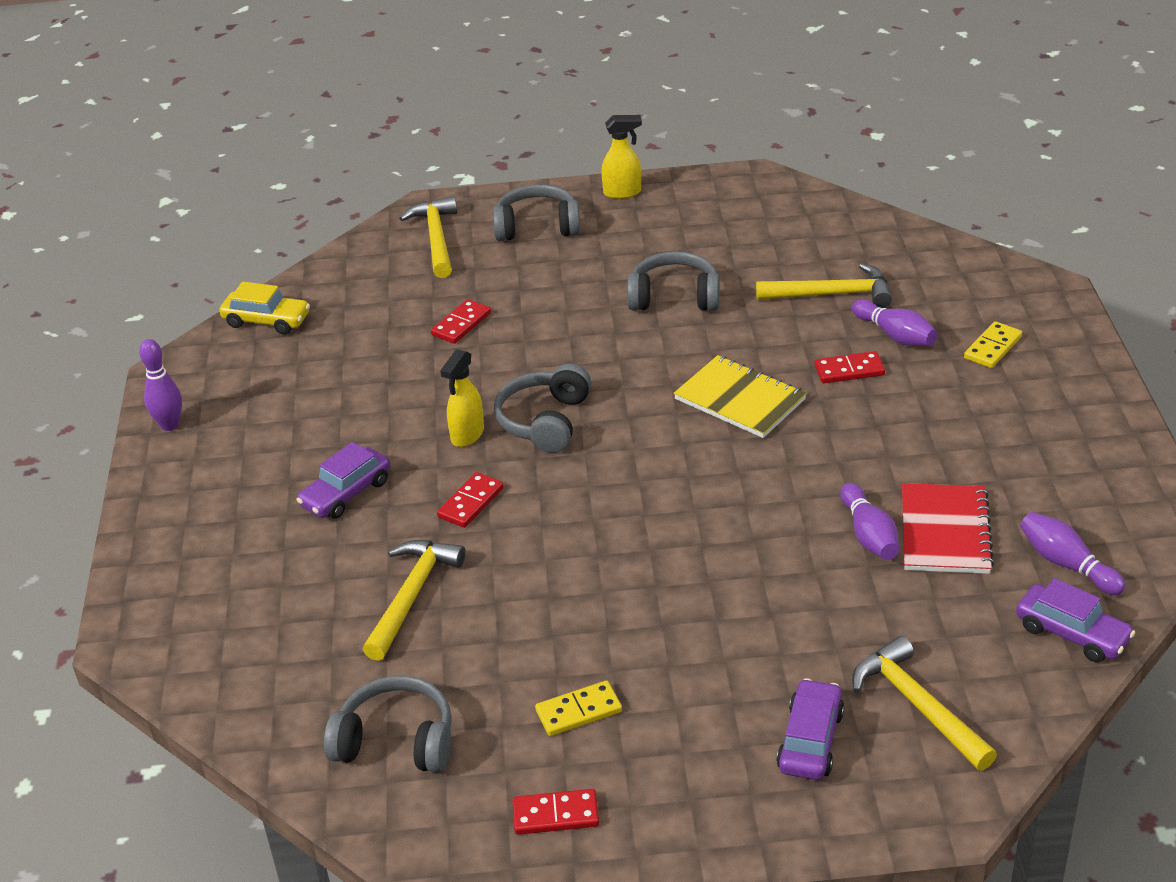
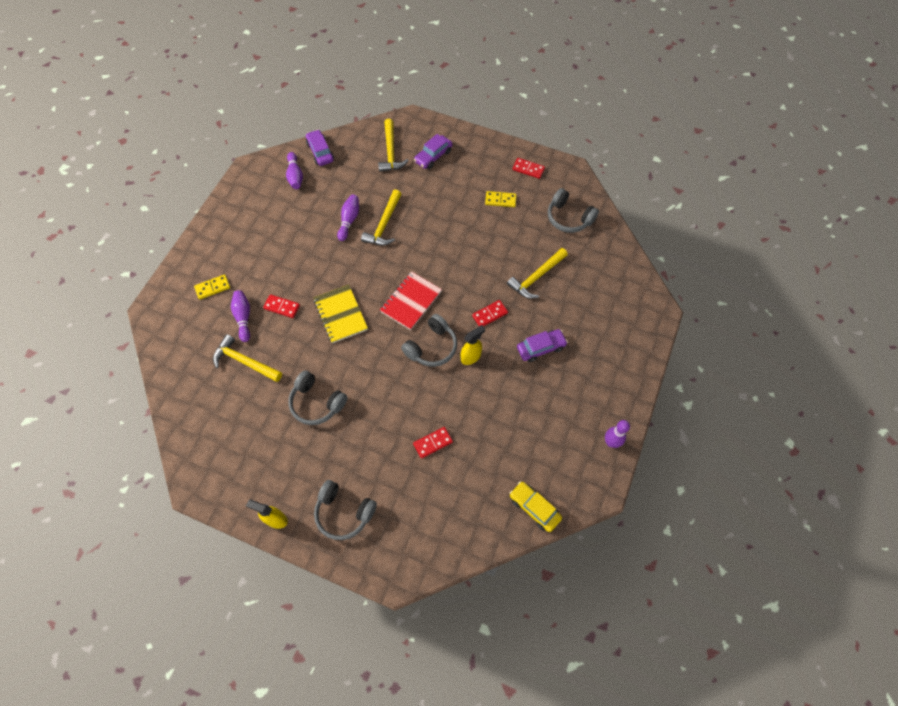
camera: 155 degrees left, 25 degrees up
(436, 238) = (406, 536): yellow hammer -> yellow hammer (384, 224)
(945, 531) = (322, 208): red notebook -> red notebook (411, 301)

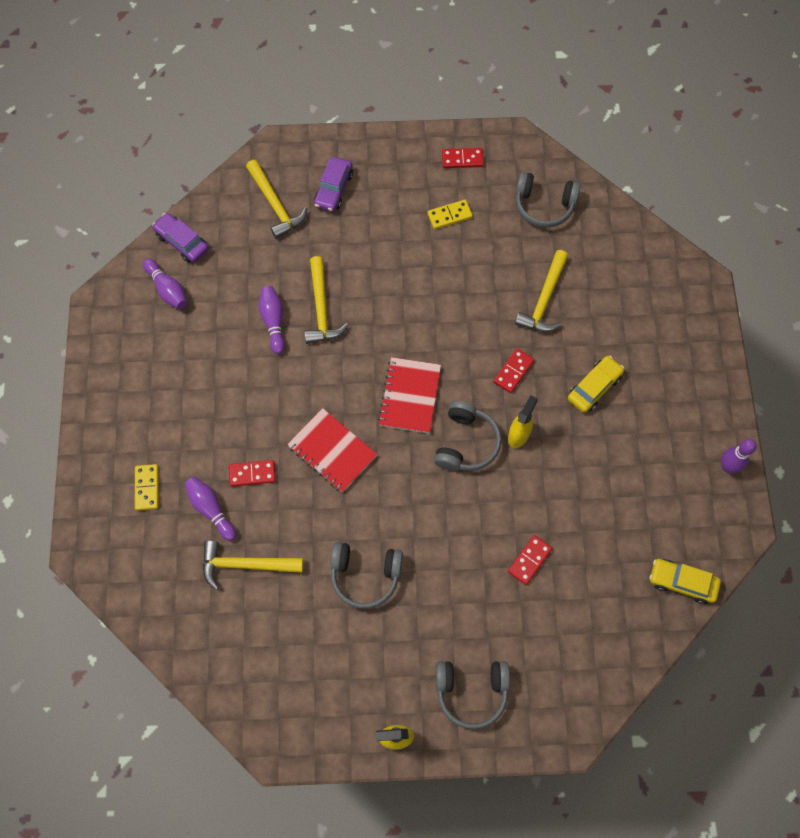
camera: 25 degrees left, 5 degrees up
(213, 288) = (147, 488): yellow domino -> yellow domino turned 45 degrees counterclockwise
(340, 314) = (332, 451): yellow notebook -> red notebook
(541, 348) = (594, 387): purple car -> yellow car

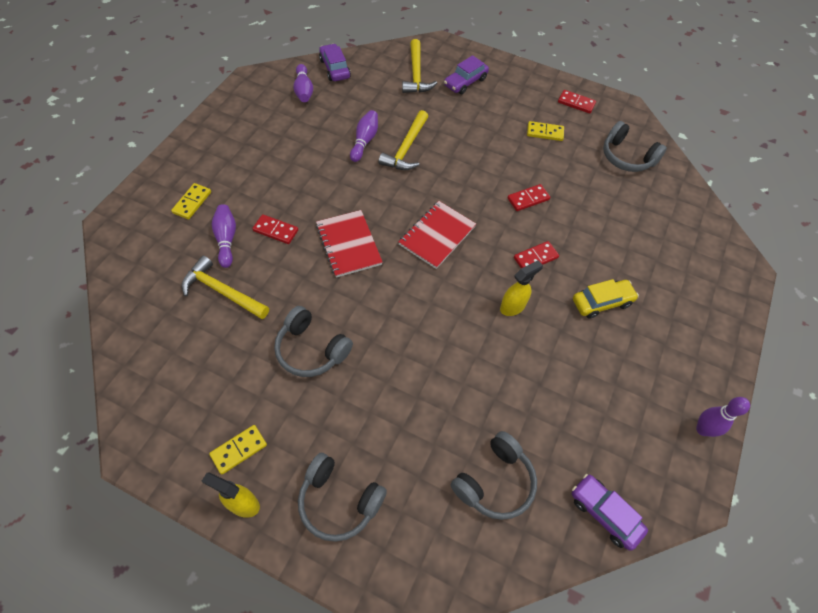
camera: 25 degrees right, 10 degrees down
(362, 698) = (239, 450): none -> yellow domino
(466, 443) = (463, 291): grey headphones -> grey headphones (494, 482)
(529, 560) = (463, 413): red domino -> red domino (528, 199)
(544, 300) = (592, 219): yellow hammer -> none
(682, 582) = (604, 513): yellow car -> purple car

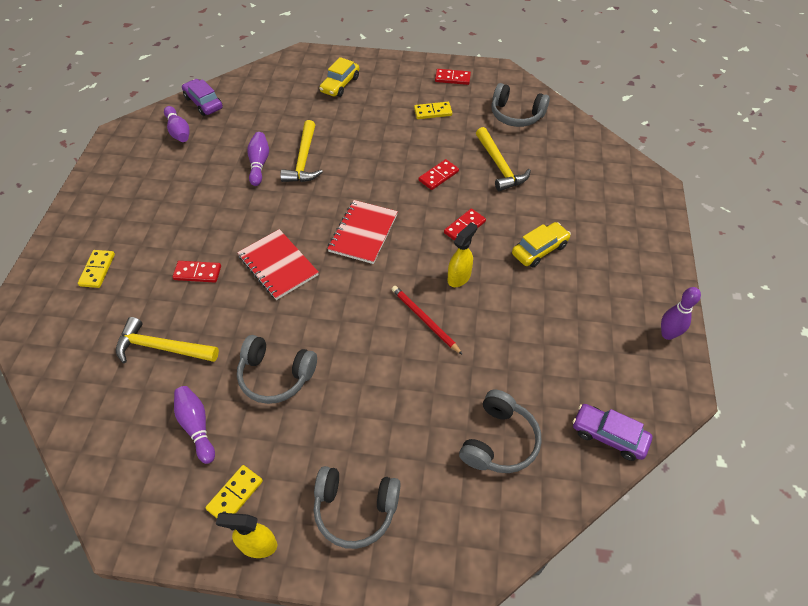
camera: 15 degrees left, 5 degrees down
(226, 239) = (148, 296): purple bowling pin -> purple bowling pin (196, 426)
(416, 74) = (289, 88): yellow hammer -> yellow hammer (499, 166)
(465, 82) = (340, 84): purple car -> yellow car
(465, 339) = (424, 320): none -> red pencil

